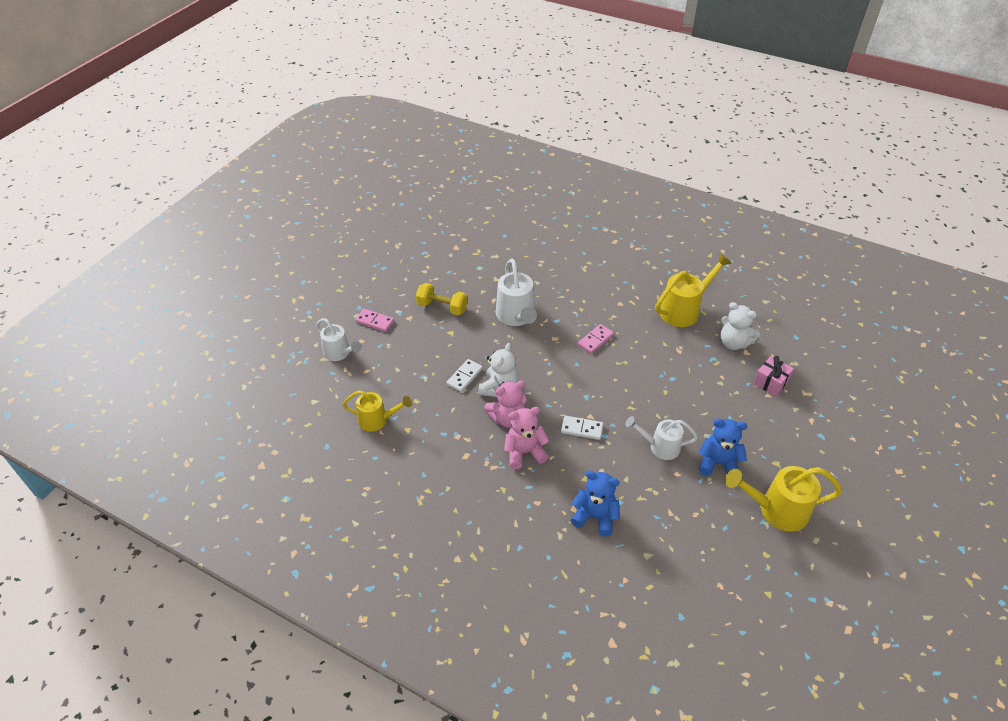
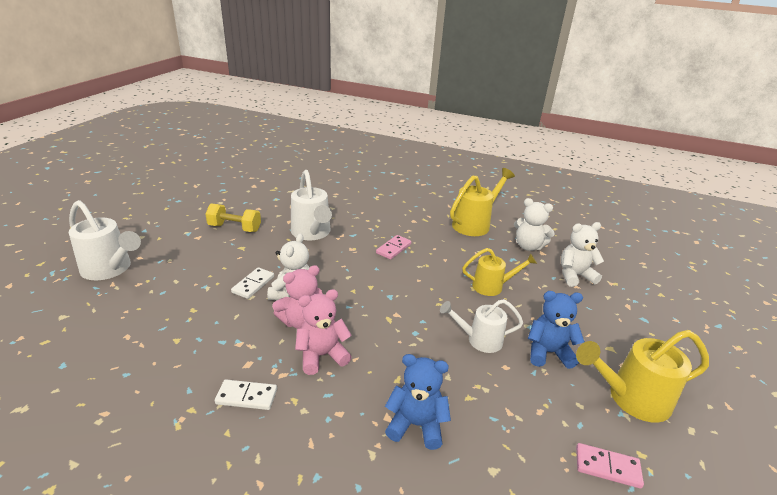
camera: 10 degrees left, 15 degrees down
(339, 353) = (110, 269): white watering can -> white watering can, size x1.52
(374, 321) = (159, 241): pink domino -> pink domino (607, 467)
(377, 420) = (139, 332): yellow watering can -> yellow watering can (492, 286)
(582, 429) = (388, 327): white domino -> white domino (247, 396)
(770, 382) = (575, 276): pink gift -> white teddy bear

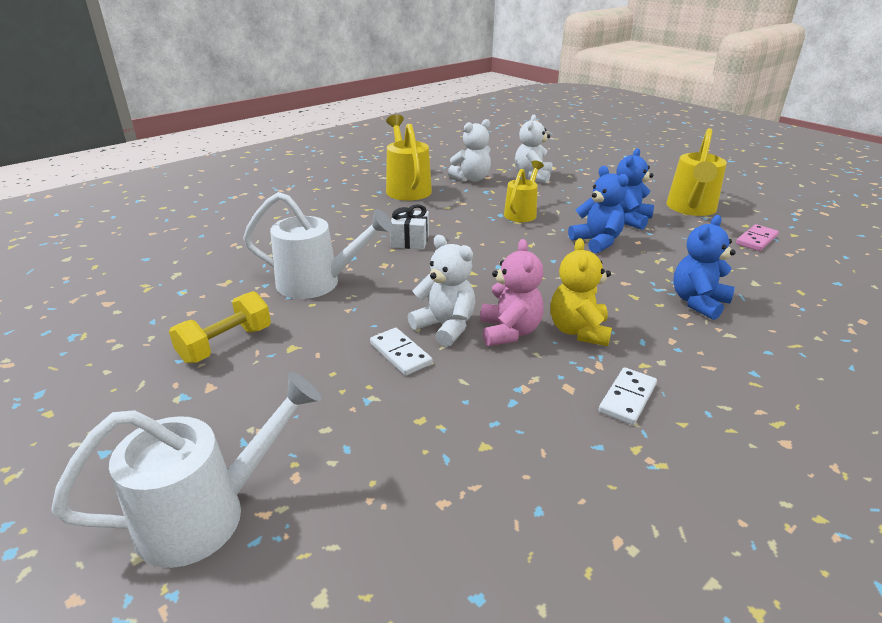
camera: 60 degrees left, 0 degrees up
(322, 355) = (578, 331): pink teddy bear -> yellow teddy bear
(393, 248) = (410, 241): pink domino -> white gift
(479, 340) = (597, 242): white watering can -> blue teddy bear

